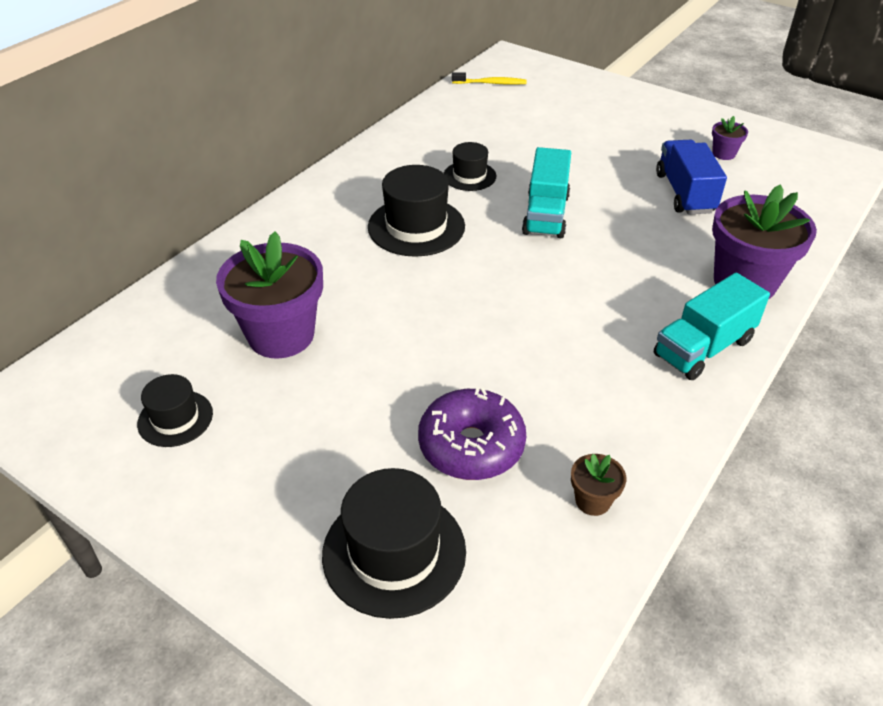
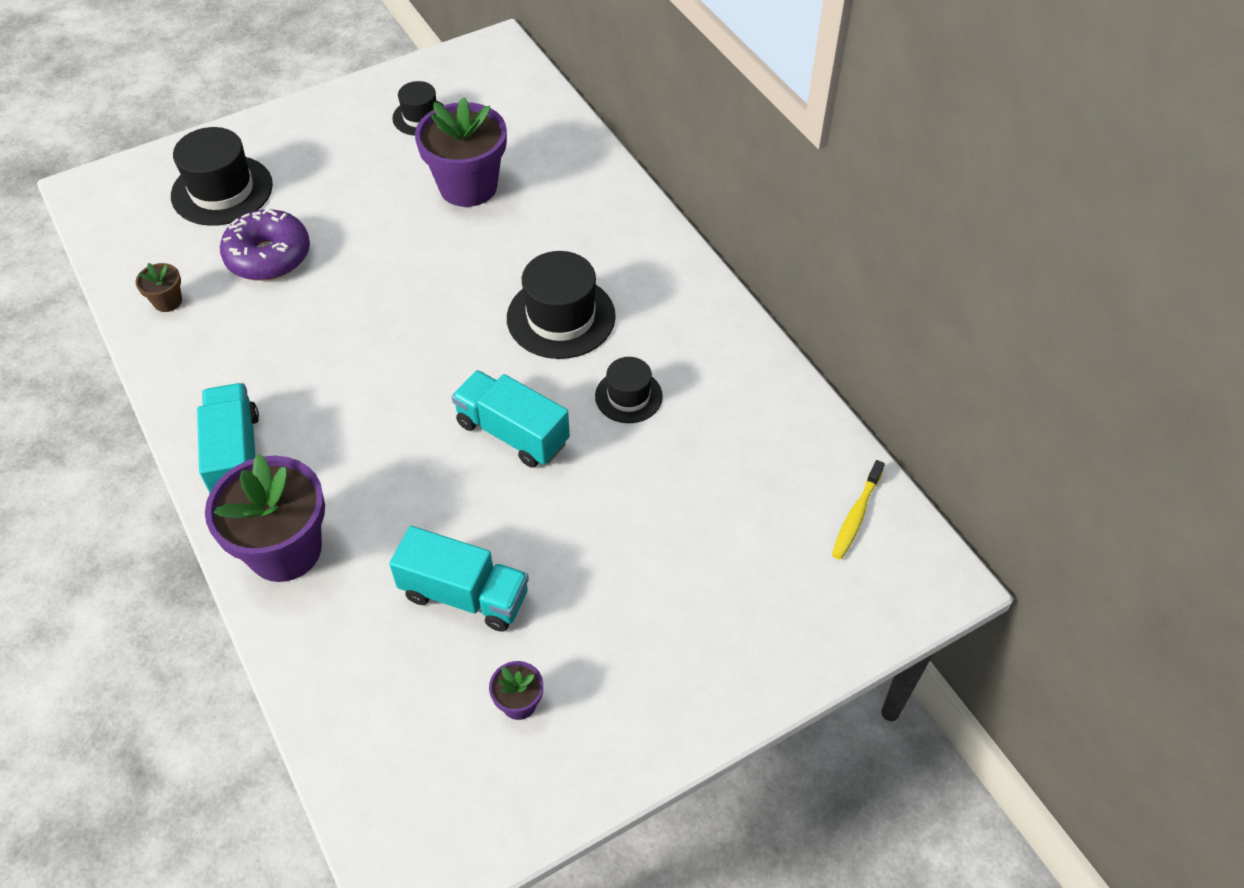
camera: 115 degrees right, 10 degrees up
(684, 193) = (464, 595): blue truck -> turquoise truck

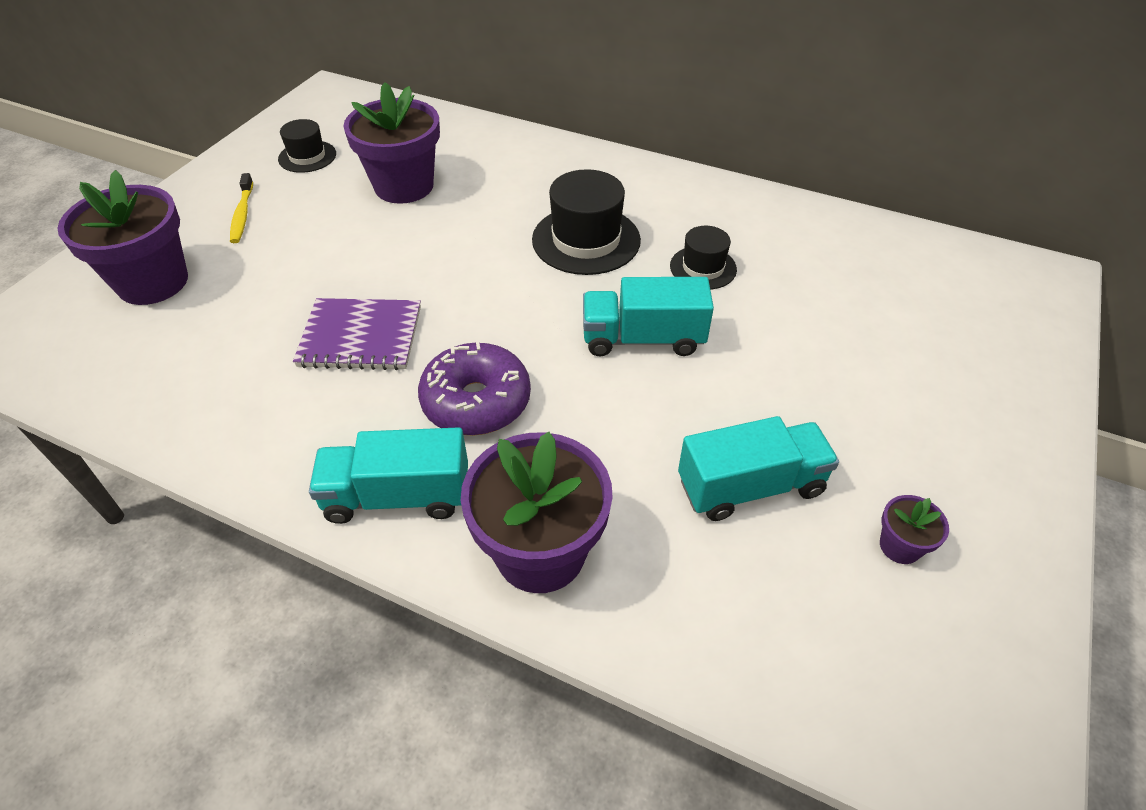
camera: 35 degrees left, 5 degrees down
(168, 301) = (179, 399): brown flower pot -> none
(222, 190) = (153, 282): black hat -> purple flower pot
(236, 455) = (398, 496): turquoise truck -> turquoise truck turned 45 degrees counterclockwise
(268, 256) = (259, 313): purple donut -> purple donut (476, 401)
(317, 315) = (361, 337): none -> purple notebook
(856, 515) = (951, 263): yellow toothbrush -> yellow toothbrush (242, 214)

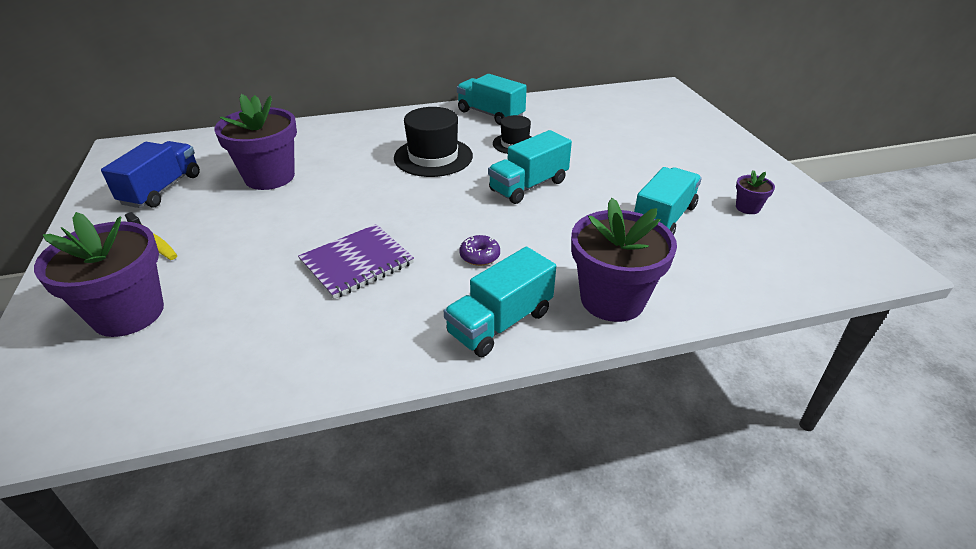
camera: 40 degrees left, 10 degrees down
(307, 156) = (162, 189): black hat -> blue truck
(476, 401) = (480, 256): purple donut -> purple donut, size x0.49
(728, 207) = (490, 114): none -> turquoise truck

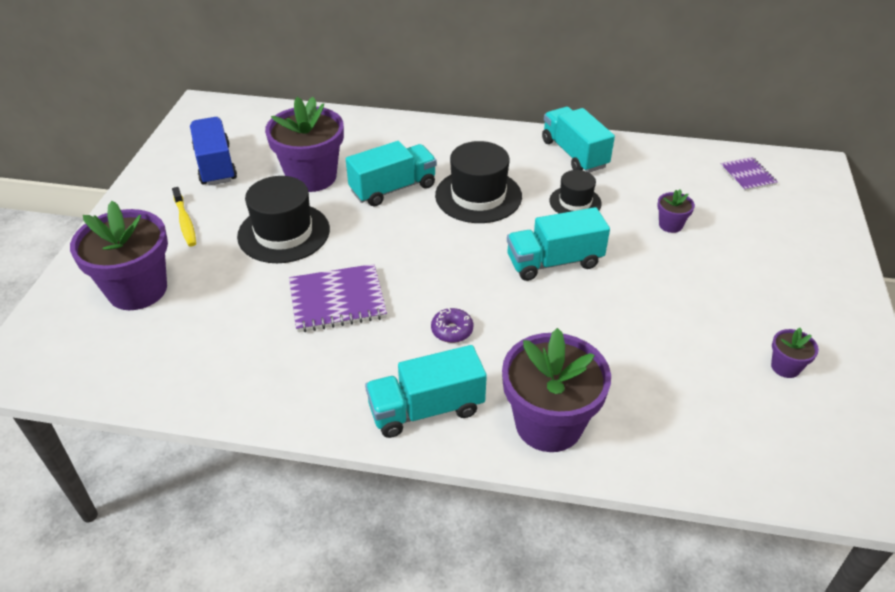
camera: 25 degrees right, 5 degrees up
(162, 189) = (216, 165): blue truck -> blue truck turned 60 degrees counterclockwise
(268, 225) = (284, 233): none -> black hat
(596, 142) = (670, 225): none -> purple flower pot
(625, 101) = (747, 175): none -> purple notebook
(663, 219) = (673, 349): turquoise truck -> turquoise truck (393, 188)

